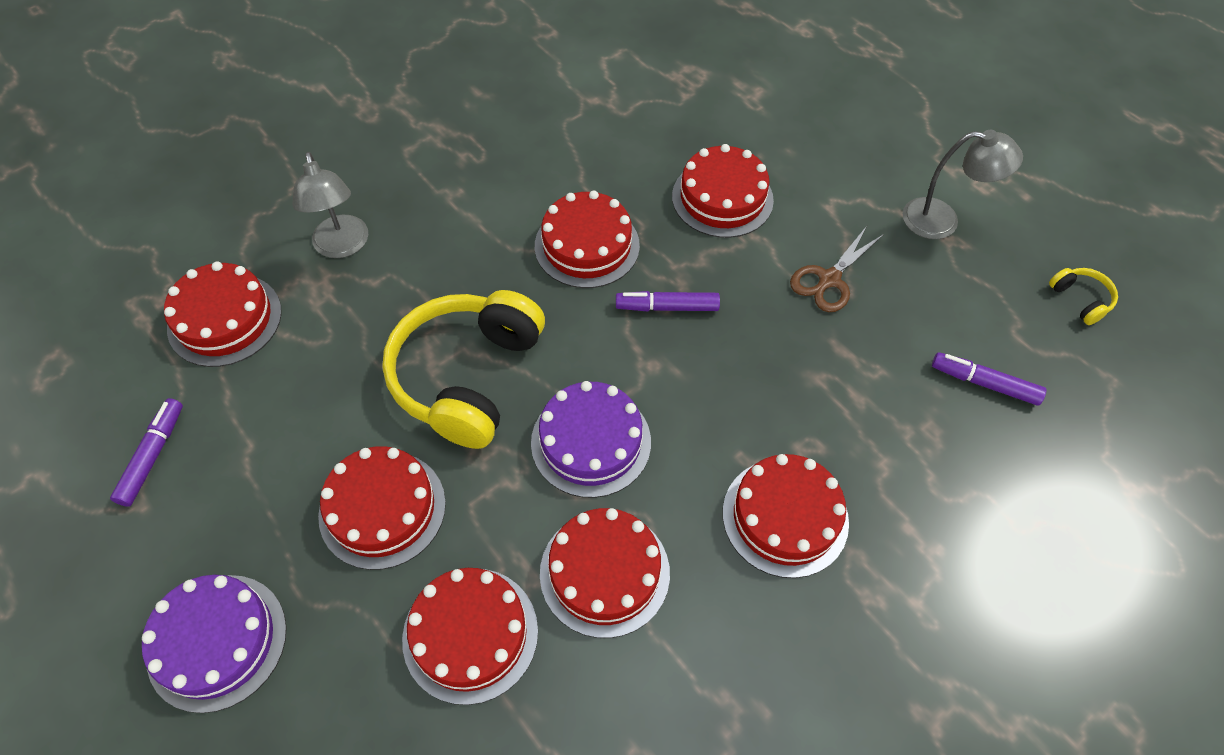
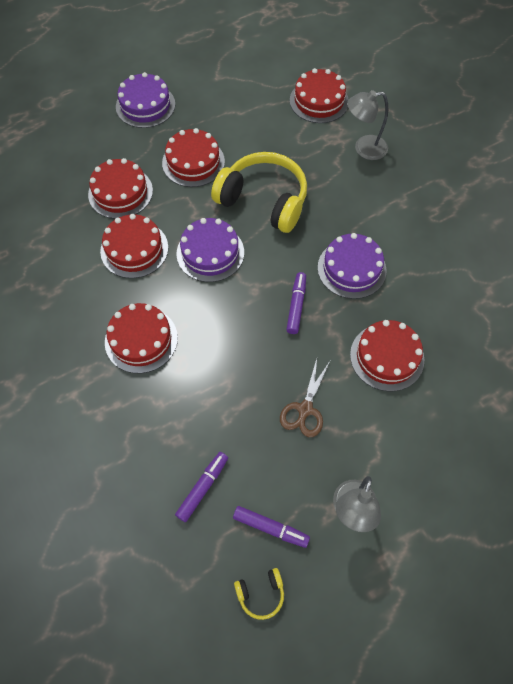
camera: 100 degrees right, 5 degrees up
(153, 456) = (242, 79): purple marker -> purple marker (270, 528)
(587, 245) = (351, 269): red cake -> purple cake
(829, 280) = (305, 409): brown scissors -> brown scissors turned 120 degrees counterclockwise

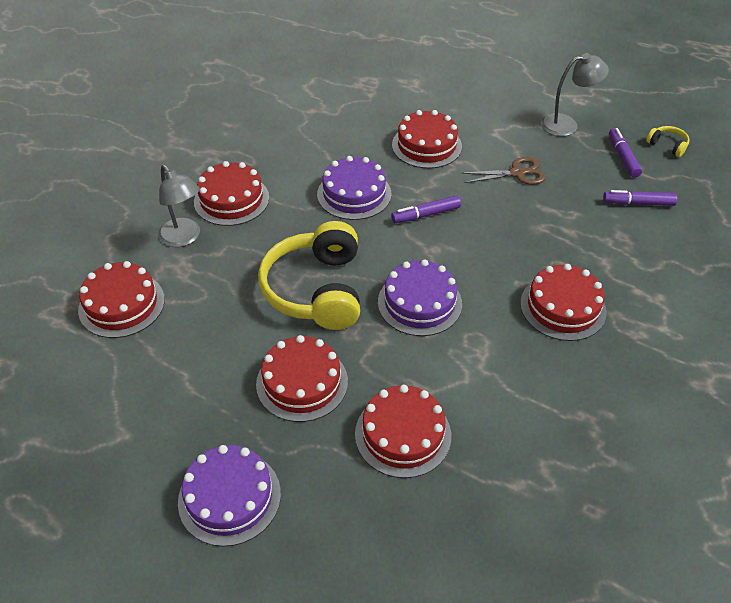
camera: 120 degrees left, 15 degrees down
(134, 249) = (470, 372): red cake -> red cake (231, 199)

